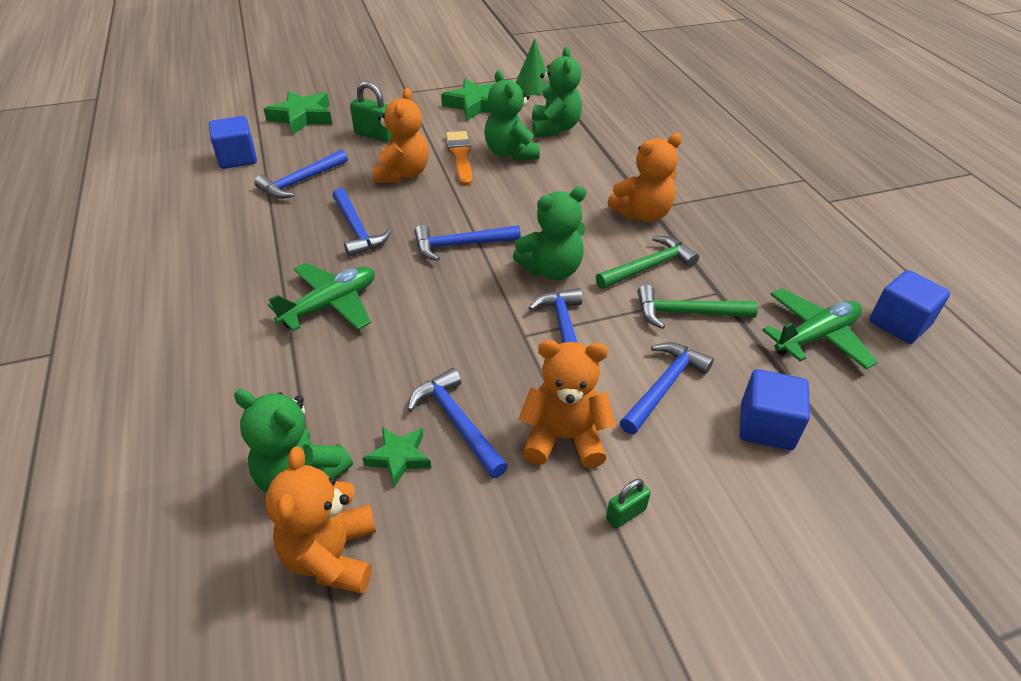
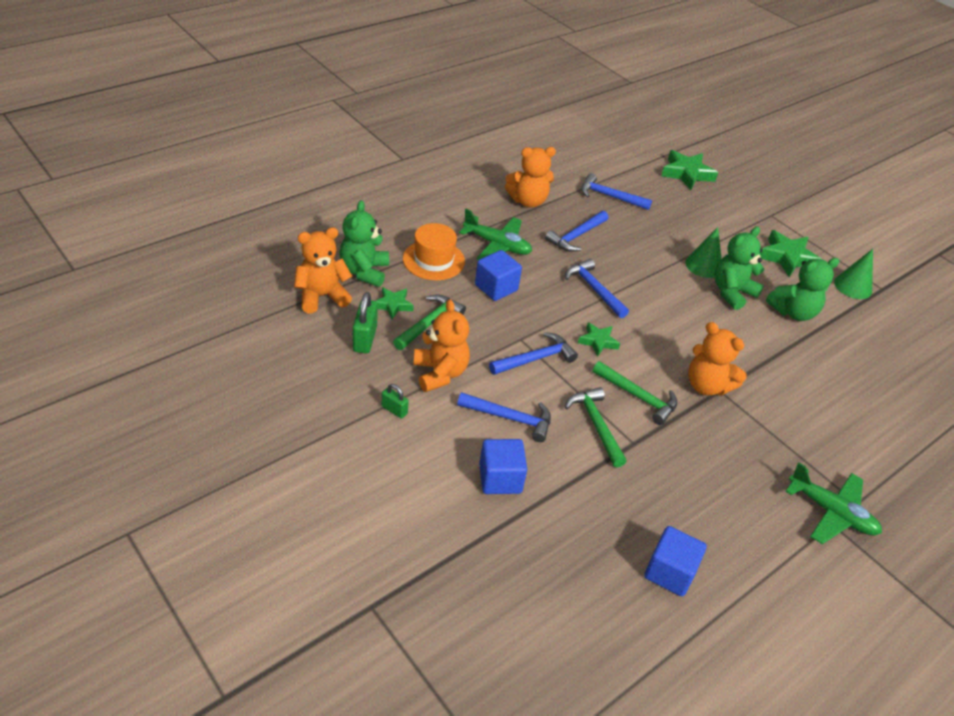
camera: 65 degrees right, 0 degrees up
(237, 158) = (613, 161): blue cube -> blue cube (496, 288)
(323, 381) = (433, 260): none -> orange hat
(375, 135) = (694, 215): green padlock -> green padlock (364, 339)
(402, 174) = (656, 241): orange teddy bear -> orange teddy bear (528, 201)
(457, 423) = (429, 323): blue hammer -> green hammer
(460, 156) = (704, 265): orange brush -> green cone
(551, 270) = (598, 341): green teddy bear -> green star
(815, 337) = (616, 509): green plane -> green plane (831, 512)

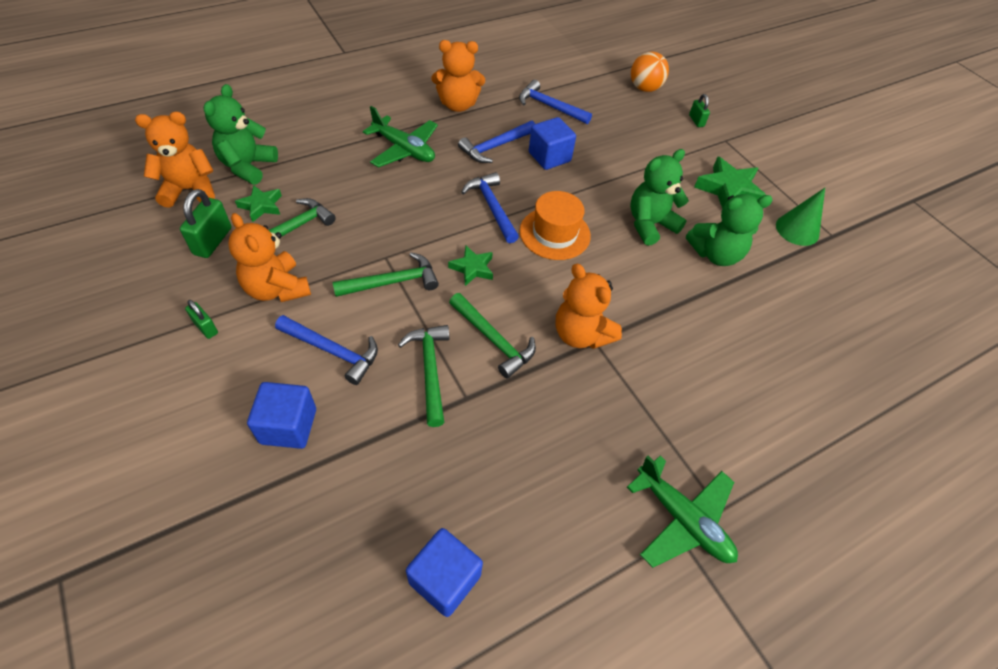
camera: 10 degrees right, 10 degrees up
(433, 260) = (328, 160): orange hat -> orange hat (555, 233)
(440, 373) = (277, 289): orange teddy bear -> orange teddy bear turned 150 degrees clockwise
(496, 288) = (383, 196): blue cube -> blue cube (549, 157)
(535, 358) = (392, 282): blue hammer -> green hammer
(687, 174) = (644, 88): green star -> orange ball
(704, 265) = (628, 190): green cone -> none
(741, 200) = (696, 121): none -> green padlock

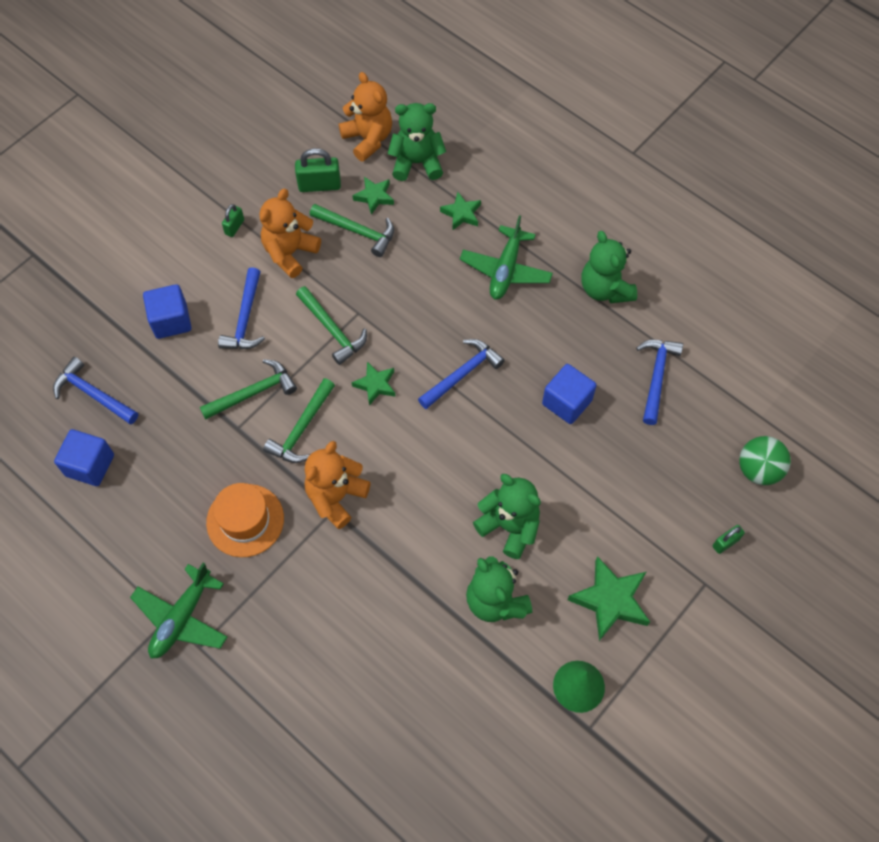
camera: 75 degrees right, 10 degrees up
(327, 156) = (461, 213): none -> green star
(458, 105) = (605, 289): orange teddy bear -> green teddy bear
(495, 147) = (555, 347): blue hammer -> blue hammer (93, 394)
(555, 233) = (453, 440): orange hat -> orange hat (245, 520)
(644, 88) = (758, 470): orange ball -> green ball

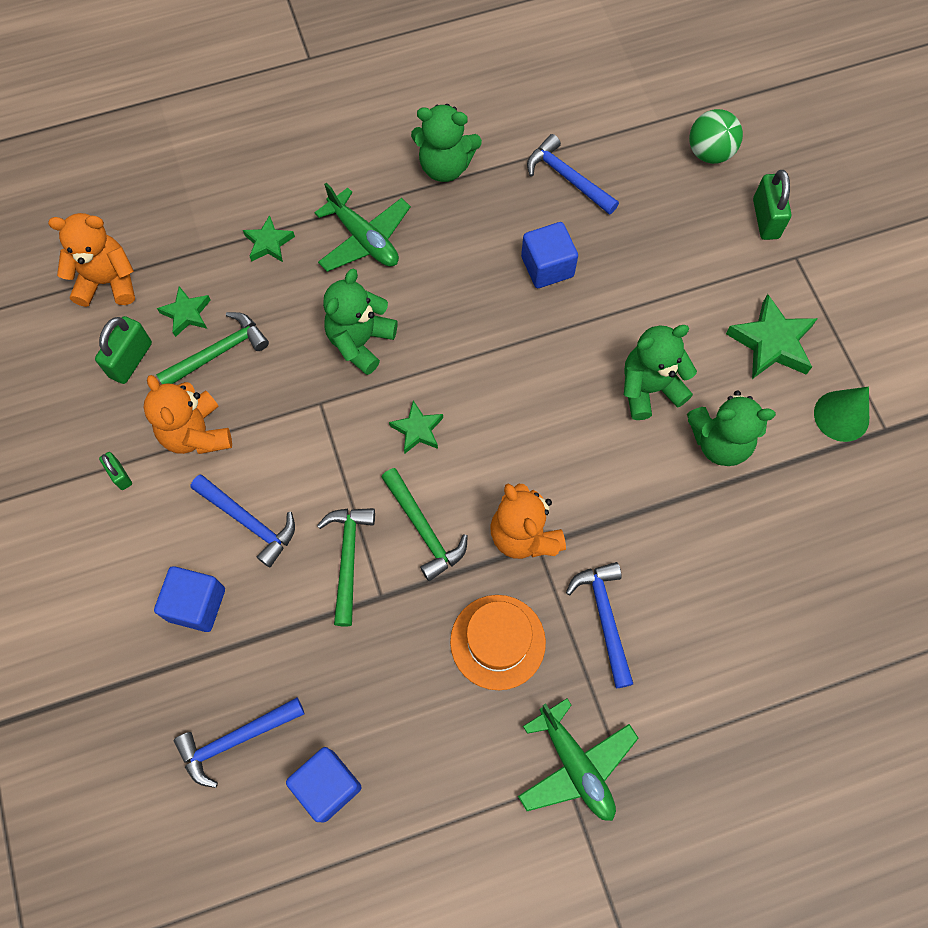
camera: 60 degrees left, 5 degrees up
(332, 330) = (323, 439): green hammer -> none
(417, 163) = (175, 251): green teddy bear -> green teddy bear (360, 341)
(462, 374) = (457, 342): blue hammer -> blue hammer (604, 618)
(725, 543) = (765, 219): green padlock -> green padlock, size x1.71

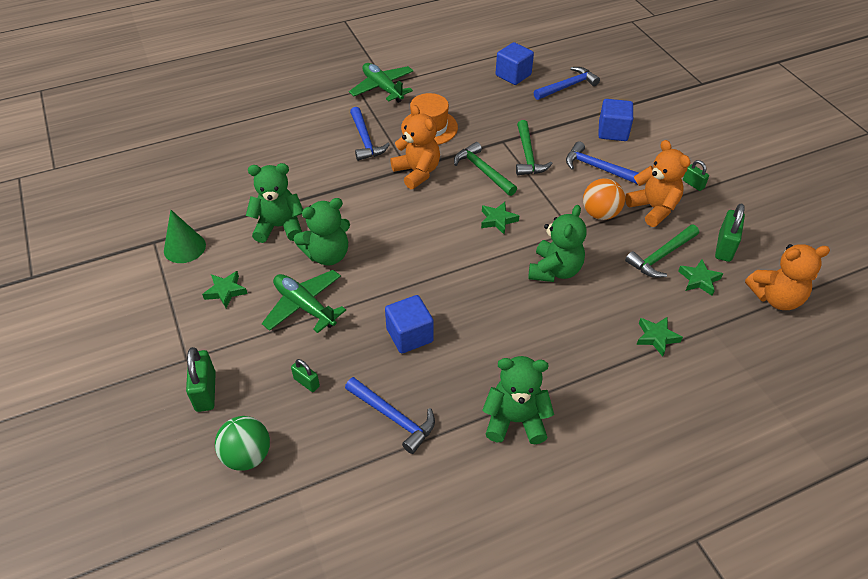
camera: 175 degrees right, 20 degrees down
(273, 430) = (600, 214): none -> orange ball
(364, 239) = (574, 346): green plane -> green plane (304, 306)
(659, 221) = (306, 382): none -> green padlock
(771, 343) = (226, 291): green star -> green star, size x0.60

